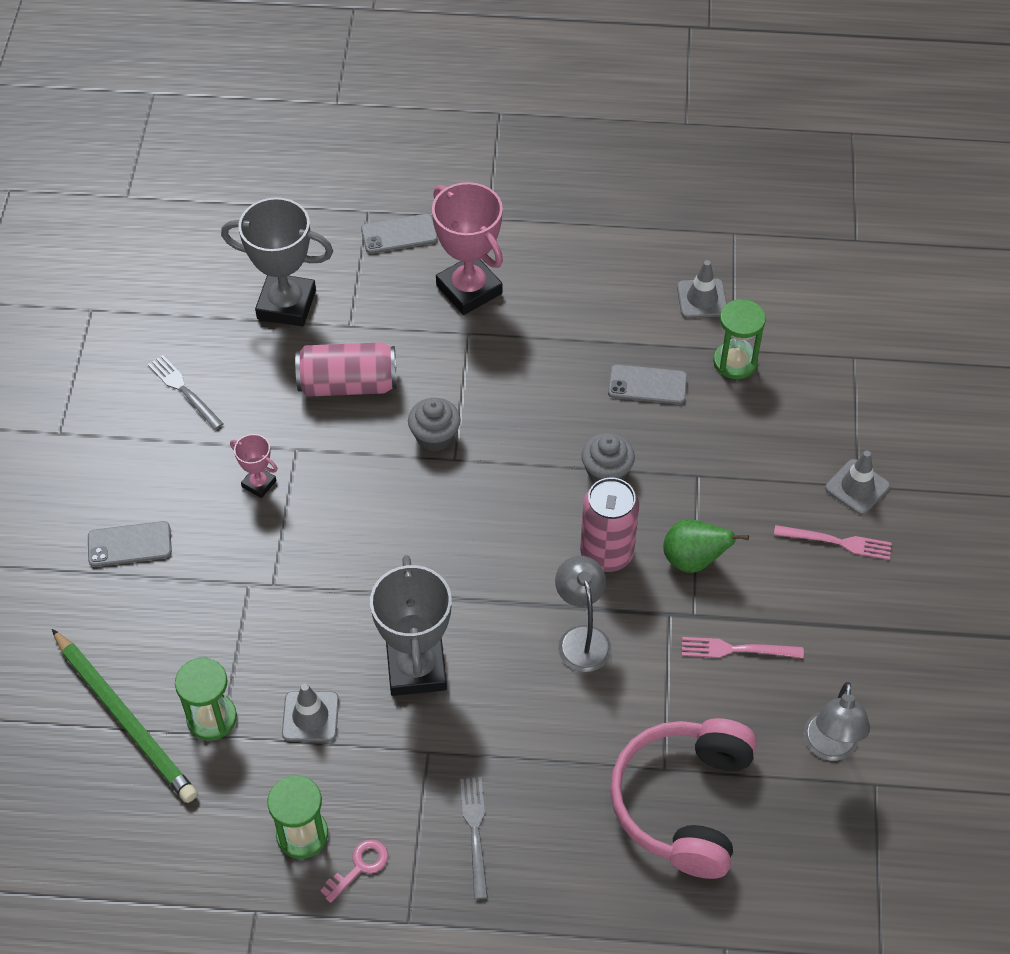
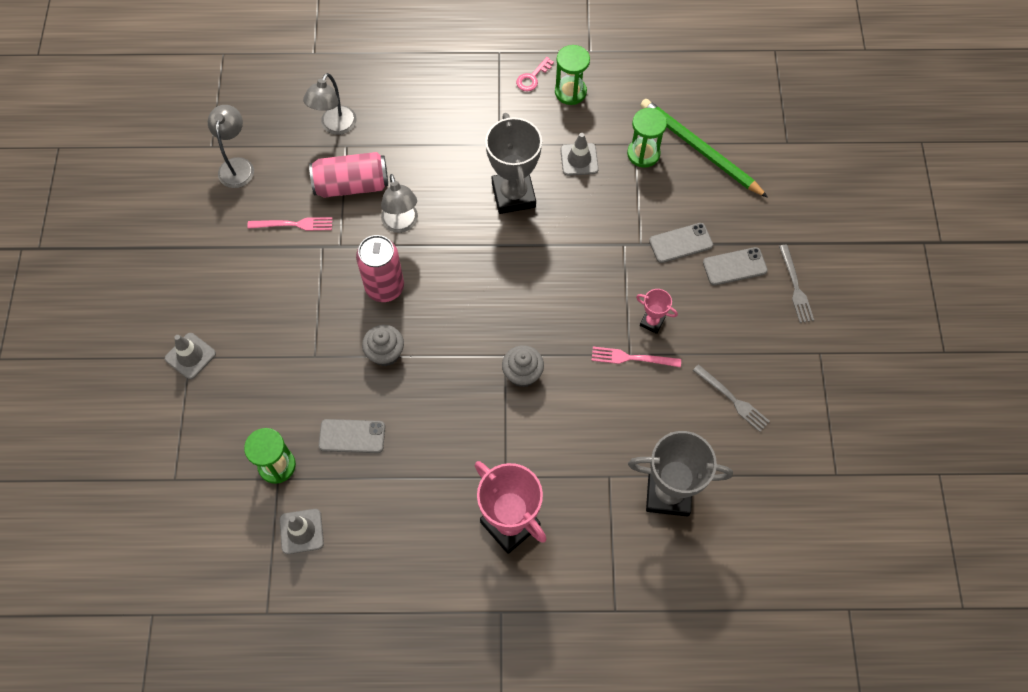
camera: 175 degrees right, 10 degrees up
(348, 384) = (600, 416): pink can -> pink can (351, 185)
(399, 234) = (581, 583): grey phone -> grey phone (680, 243)
(475, 833) = (464, 100): grey fork -> grey fork (795, 286)
(683, 802) = (335, 126): pink headphones -> grey lamp
(693, 560) = (320, 287): green pear -> none
(836, 542) = (213, 309): pink fork -> pink fork (632, 358)

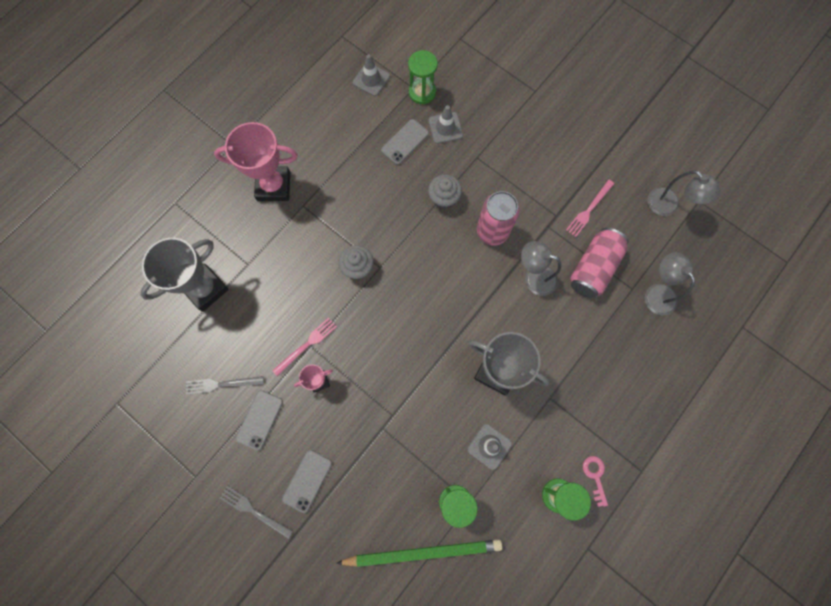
camera: 130 degrees right, 10 degrees up
(190, 356) = (535, 92): grey traffic cone -> grey traffic cone (445, 128)
(680, 243) = (358, 458): grey phone -> grey phone (259, 420)

